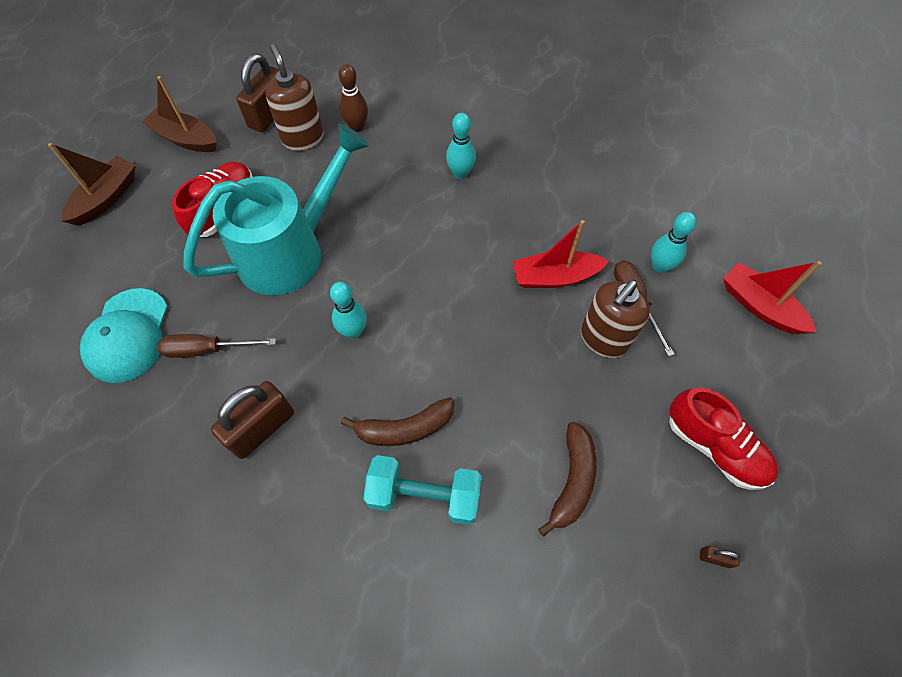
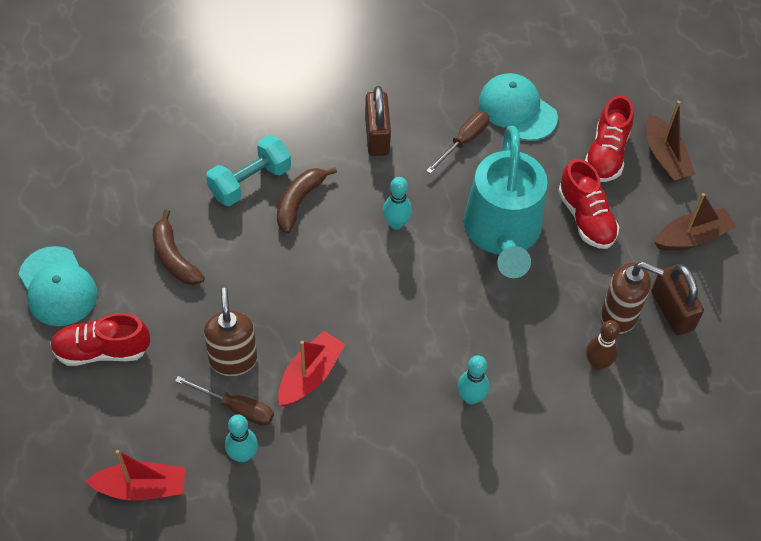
camera: 130 degrees right, 5 degrees down
(134, 237) = (606, 154): none -> red shoe
(714, 558) = (57, 287): brown padlock -> turquoise cap

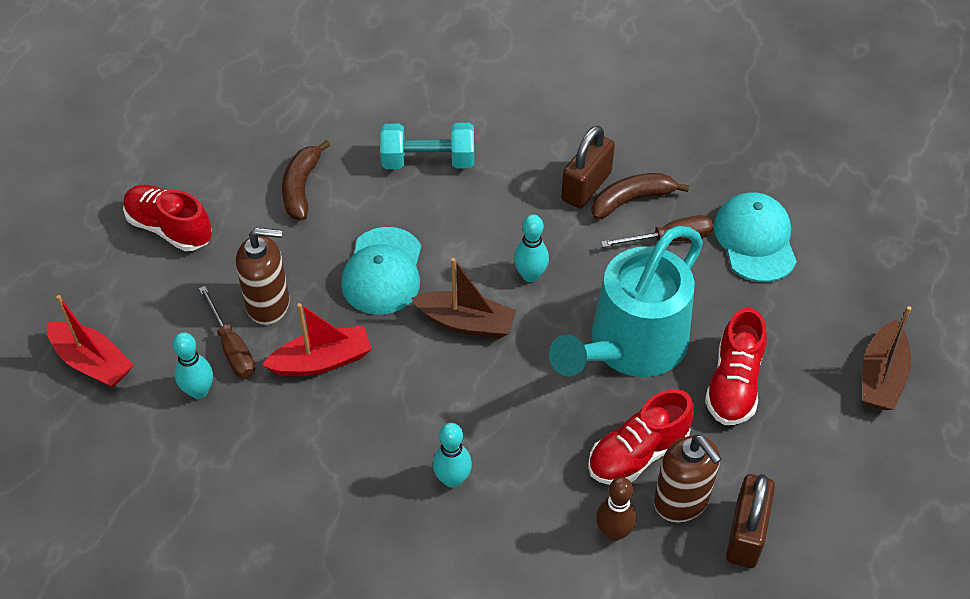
camera: 40 degrees right, 5 degrees down
(57, 287) = (185, 155): turquoise cap -> turquoise cap (383, 271)
(233, 360) = (268, 304): brown soap dispenser -> brown soap dispenser turned 60 degrees clockwise
(299, 202) = (456, 204): brown banana -> brown banana (631, 200)
(606, 154) = (815, 335): red shoe -> red shoe (638, 454)
(692, 237) = (838, 474): brown boat -> brown boat (466, 323)

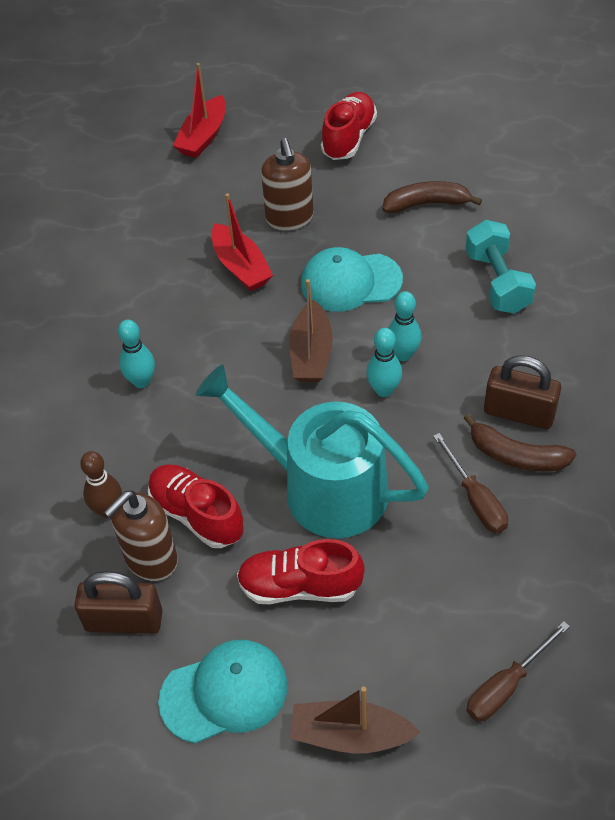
camera: 80 degrees right, 0 degrees up
(199, 391) = (192, 202): turquoise bowling pin -> turquoise bowling pin (403, 354)
(232, 348) = (239, 209): brown screwdriver -> brown screwdriver (506, 686)
(631, 200) = (516, 456): brown banana -> brown banana turned 150 degrees clockwise
(755, 240) = (506, 581): turquoise cap -> turquoise cap (224, 692)

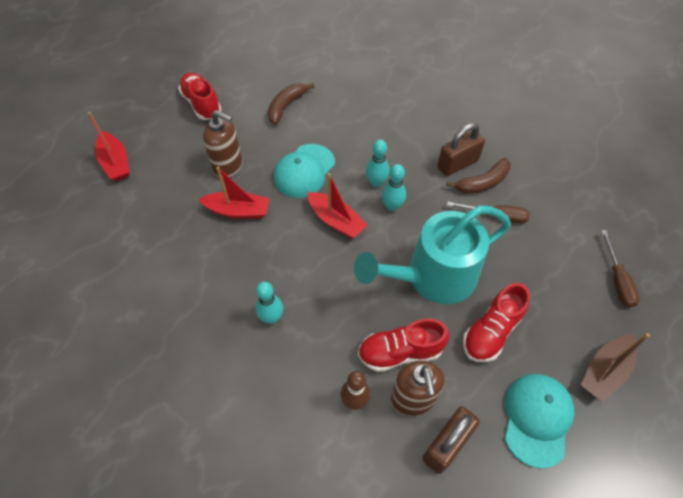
camera: 55 degrees left, 5 degrees up
(311, 353) = (336, 221): brown boat -> red boat
(497, 282) = (368, 116): turquoise dumbbell -> none

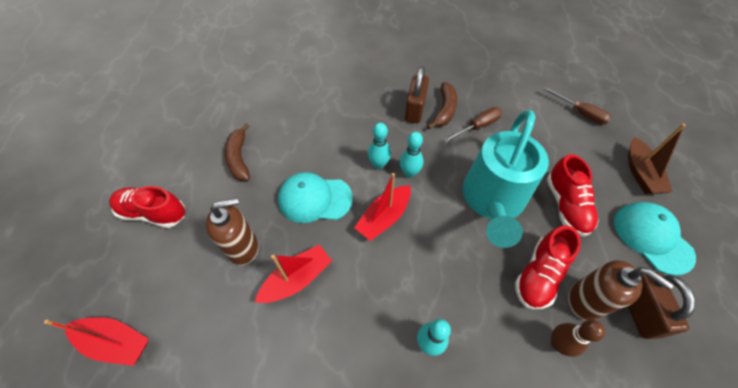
camera: 45 degrees left, 0 degrees up
(304, 171) = (315, 199): turquoise cap -> turquoise cap turned 105 degrees clockwise
(336, 221) = (384, 217): red boat -> red boat turned 135 degrees clockwise

